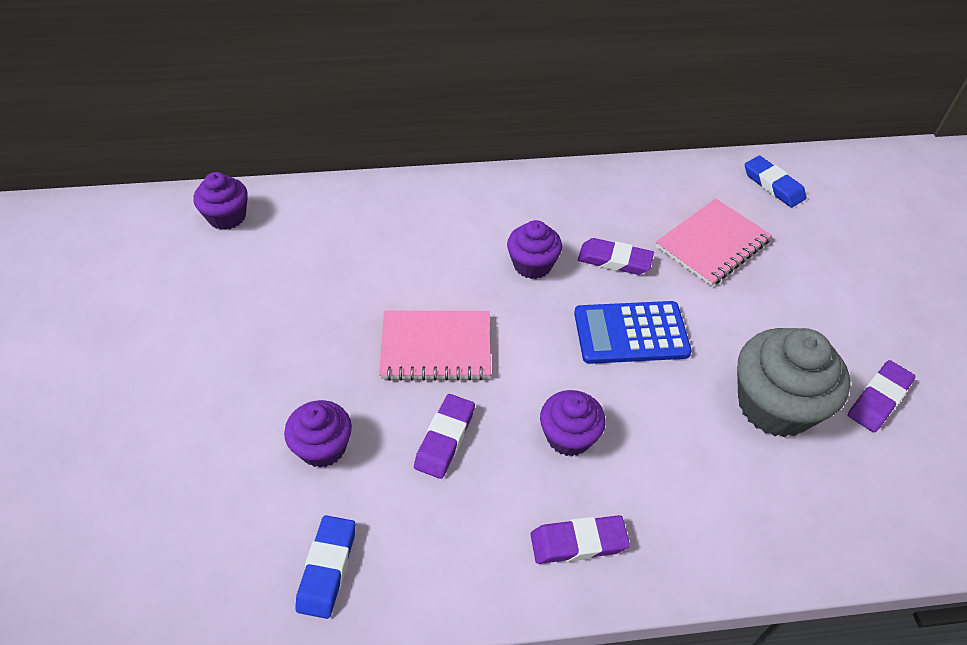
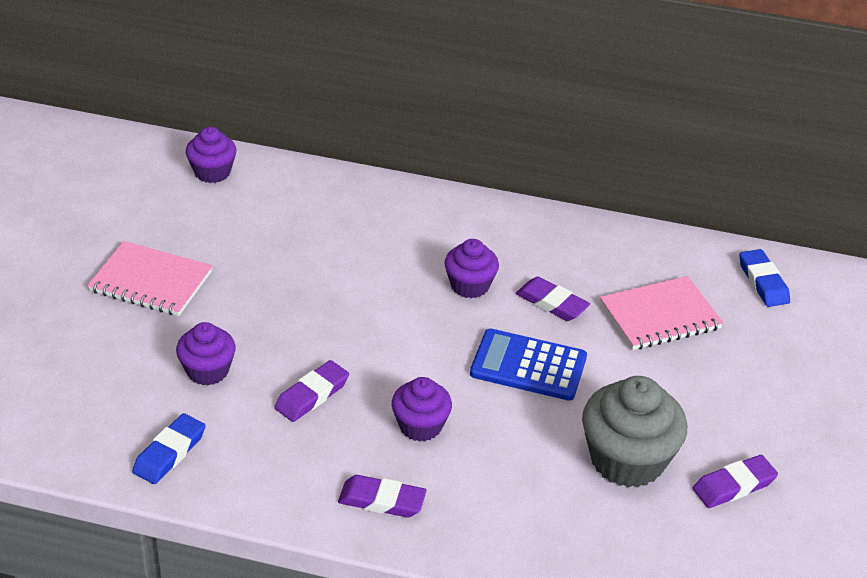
camera: 20 degrees right, 10 degrees down
(436, 347) = (342, 326): pink notebook -> pink notebook (151, 282)

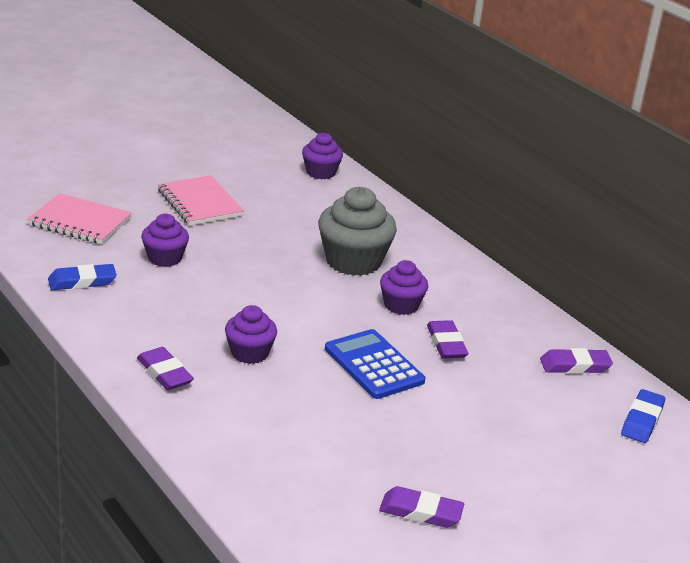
camera: 40 degrees right, 10 degrees down
(312, 395) = (207, 302): purple eraser -> purple eraser (575, 366)
(627, 460) = (362, 451): grey cupcake -> grey cupcake (353, 261)
(660, 316) = (520, 393): pink notebook -> pink notebook (80, 222)

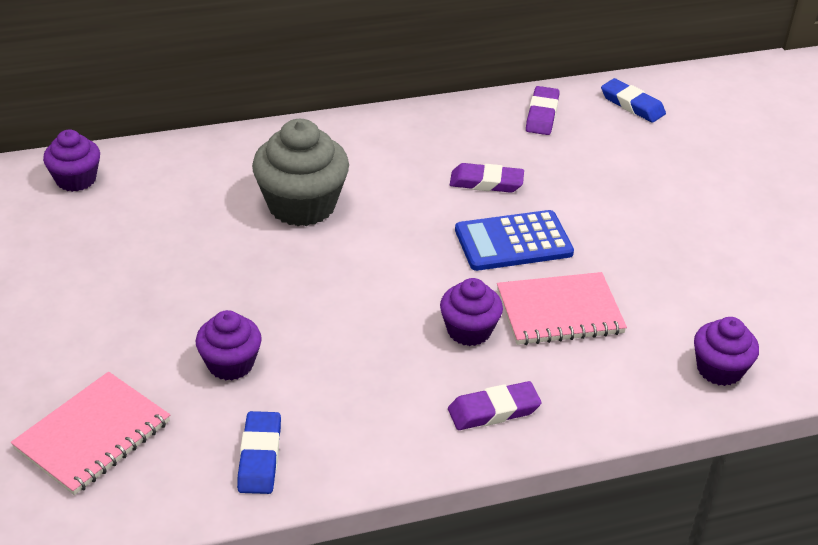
camera: 70 degrees left, 10 degrees up
(199, 203) = (100, 303): pink notebook -> pink notebook (559, 312)
(401, 305) = (405, 193): purple cupcake -> purple cupcake (719, 369)
(421, 512) = (753, 272): purple eraser -> none

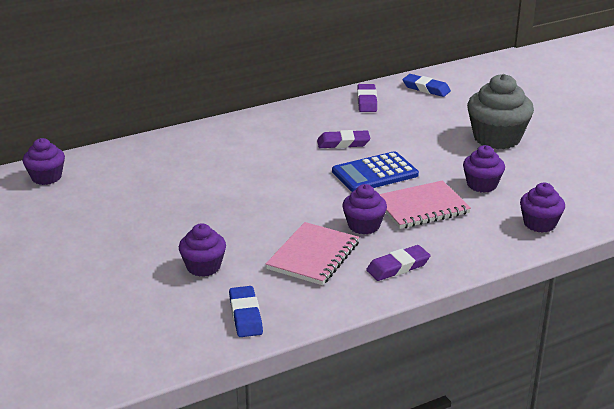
camera: 10 degrees left, 10 degrees down
(93, 435) = (120, 321): pink notebook -> pink notebook (313, 256)
(302, 205) = (218, 171): grey cupcake -> grey cupcake (497, 138)
(658, 286) = (482, 185): none -> purple cupcake

